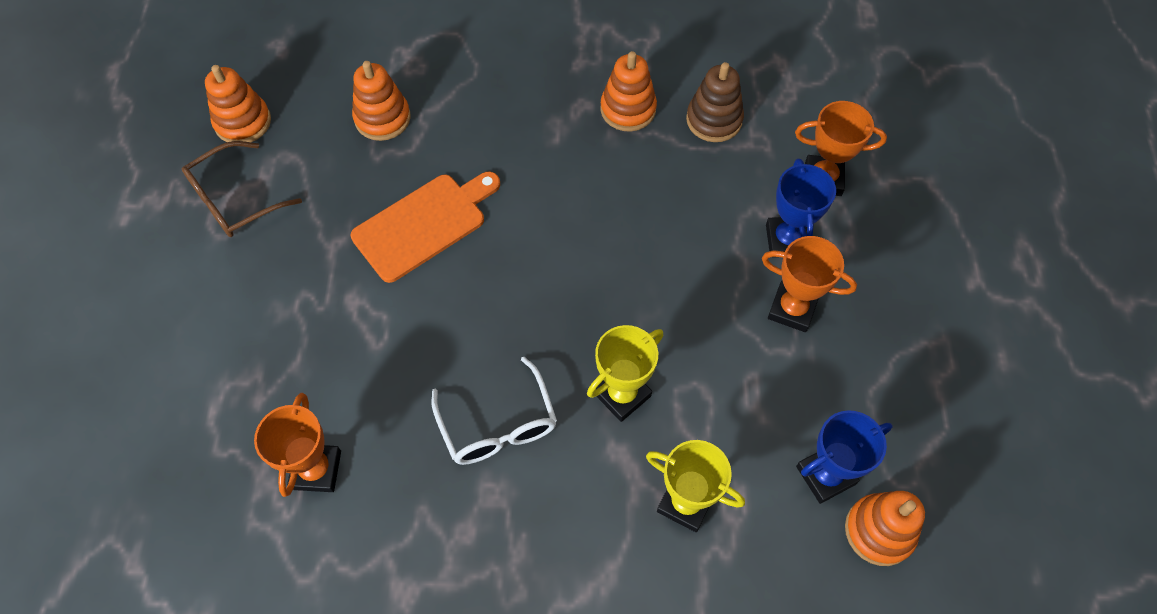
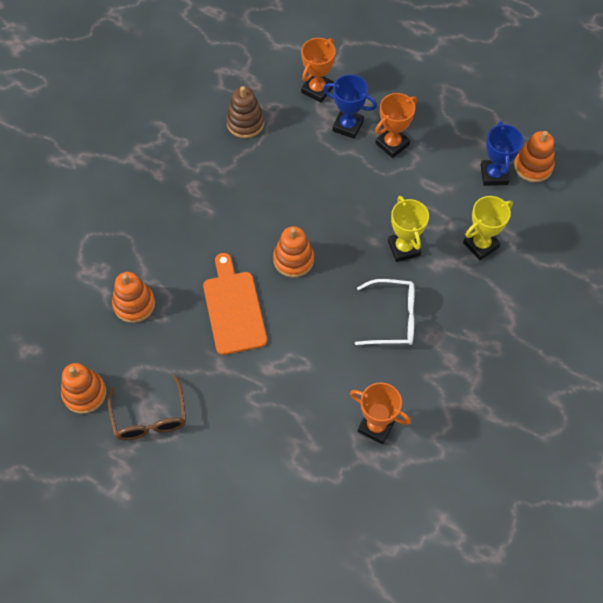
camera: 65 degrees left, 0 degrees up
(628, 109) = (211, 163): orange stacking toy -> orange stacking toy (293, 260)

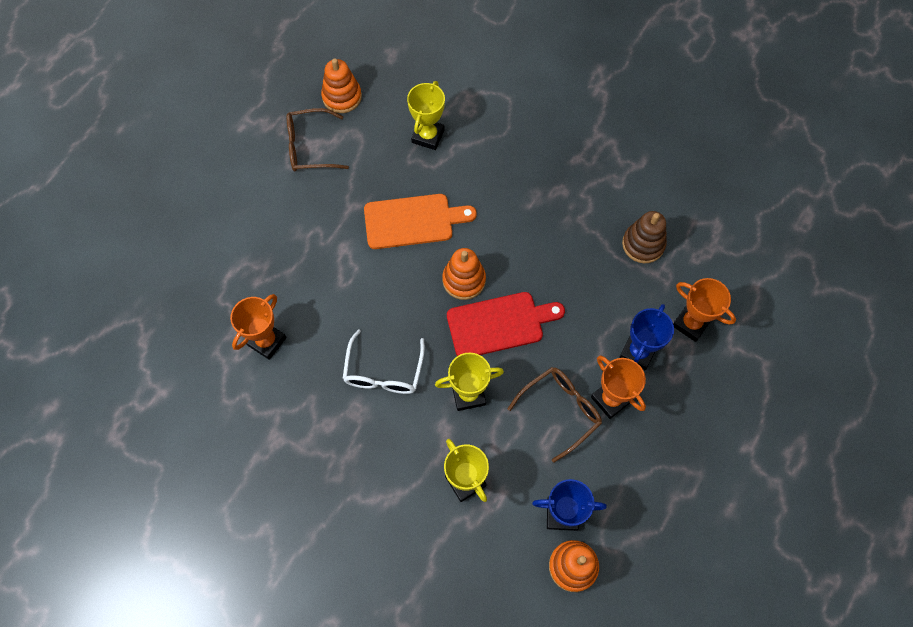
camera: 95 degrees right, 5 degrees up
(134, 304) = (428, 136): orange stacking toy -> yellow trophy
(334, 228) = (499, 324): none -> red cutting board
(407, 179) = (560, 410): none -> brown glasses

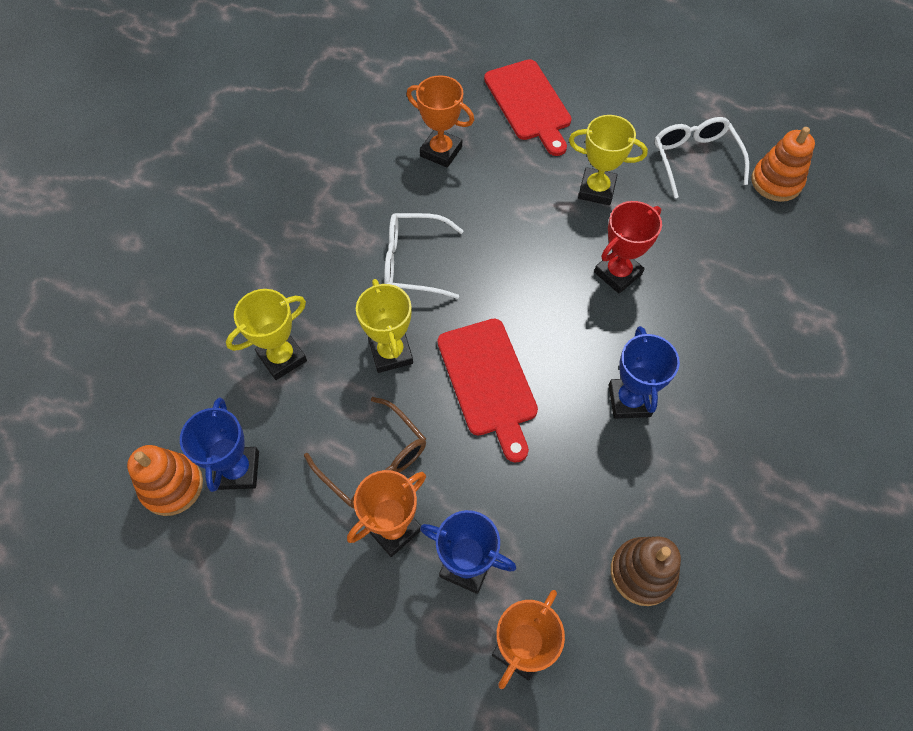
camera: 85 degrees right, 5 degrees down
(224, 262) = (529, 103): none -> red cutting board
(309, 147) = (694, 159): brown glasses -> white glasses
(413, 221) = (617, 273): orange cutting board -> red trophy
(428, 136) = (747, 279): yellow trophy -> yellow trophy (596, 190)
(464, 280) = (544, 336): orange stacking toy -> none
(521, 231) = (629, 400): none -> blue trophy

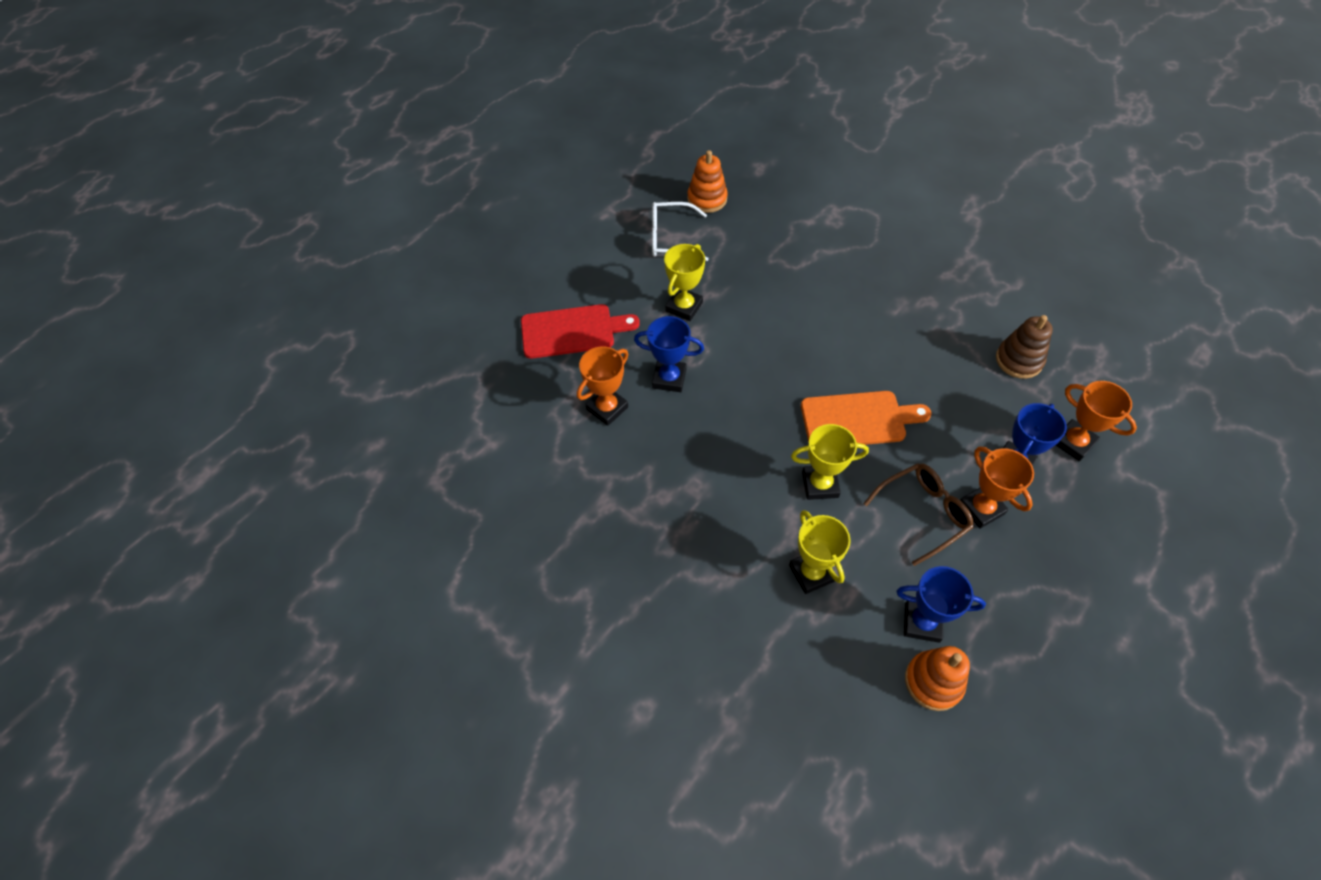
camera: 75 degrees left, 5 degrees down
(413, 262) = (728, 452): white glasses -> none
(488, 382) = (857, 419): red cutting board -> orange cutting board
(617, 273) = (770, 314): red trophy -> none
(629, 400) = (885, 335): blue trophy -> blue trophy (669, 378)

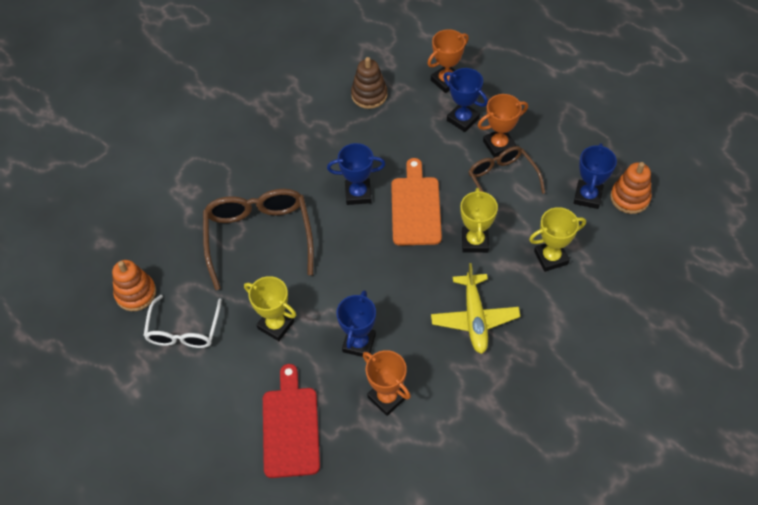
camera: 85 degrees left, 0 degrees up
(711, 488) = (474, 318): none -> yellow plane
(788, 281) = (259, 237): none -> brown glasses
(864, 361) = (358, 194): none -> blue trophy

